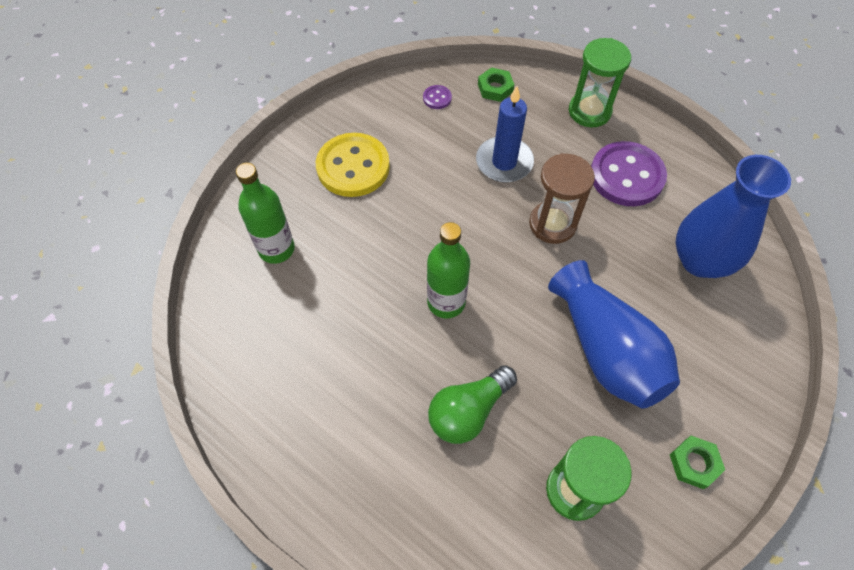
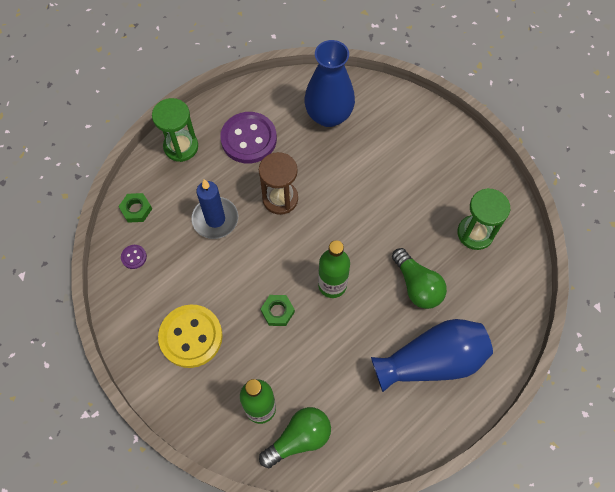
camera: 80 degrees left, 5 degrees up
(243, 295) = (299, 438): none -> green light bulb
(606, 350) = (385, 190): blue vase -> blue vase (432, 361)
(694, 463) = (465, 163): green nut -> green nut (277, 311)

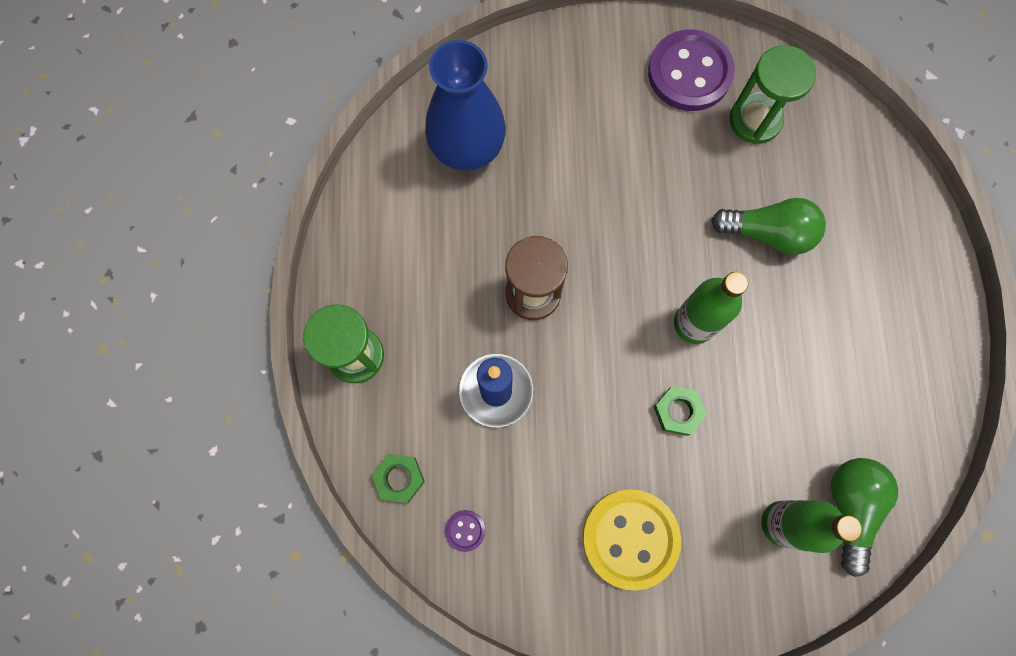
camera: 50 degrees left, 10 degrees up
(249, 139) = (418, 266): purple button -> purple button (689, 73)
(432, 361) = (868, 291): blue vase -> none

